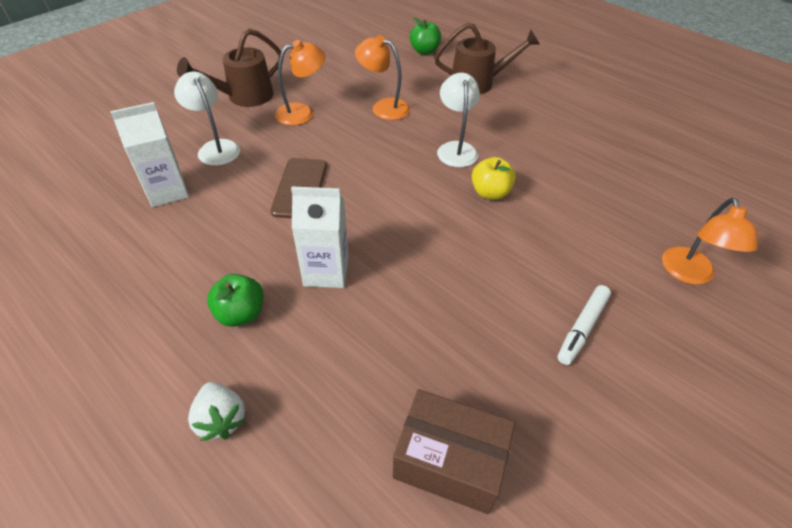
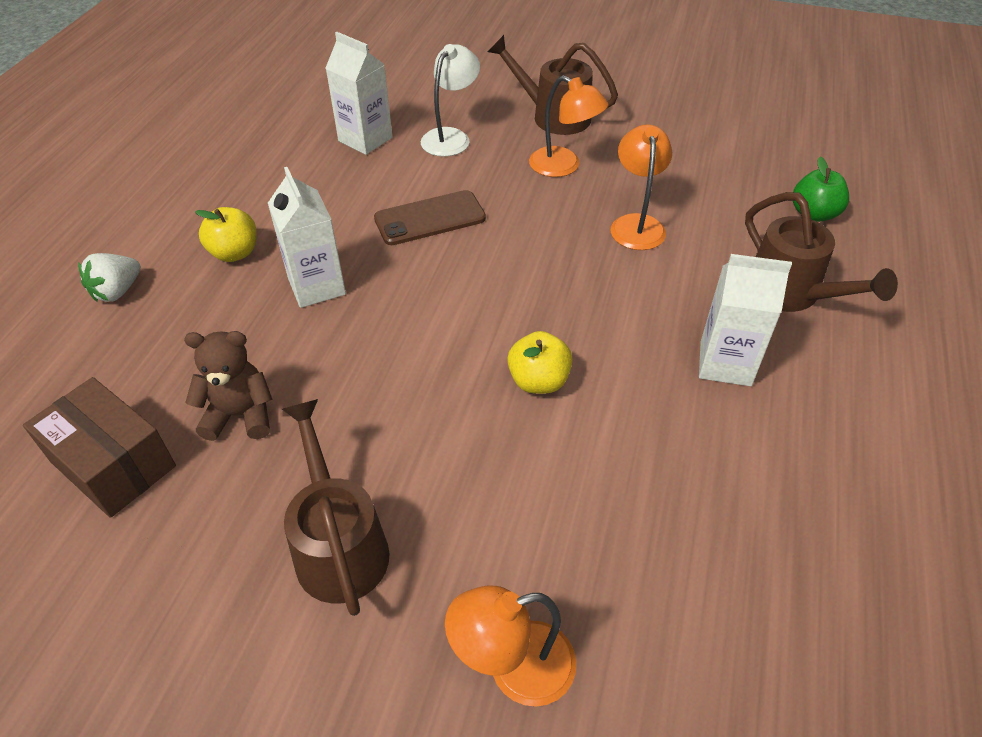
camera: 65 degrees right, 0 degrees up
(241, 313) = (235, 253): green apple -> yellow apple
(439, 356) = (240, 415): none -> brown teddy bear
(449, 461) = (113, 464): brown box -> brown box turned 45 degrees counterclockwise
(456, 149) = (606, 319): white lamp -> none
(515, 123) = (725, 363): none -> white carton
(582, 328) = (338, 543): white marker -> brown watering can

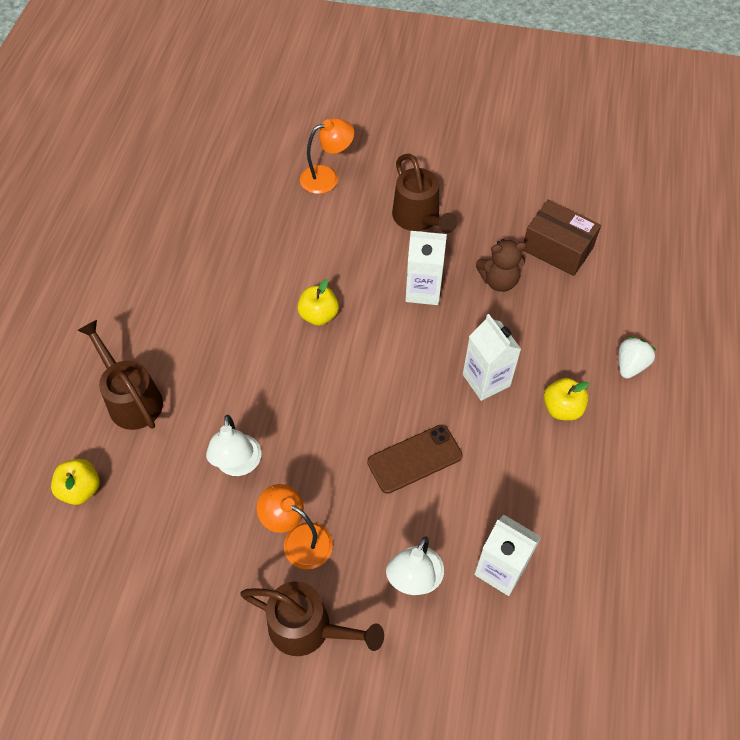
camera: 175 degrees right, 10 degrees up
(636, 224) = (238, 465): orange lamp -> white lamp
(725, 363) = (195, 336): white carton -> white carton (423, 290)
(813, 214) = (81, 489): green apple -> yellow apple

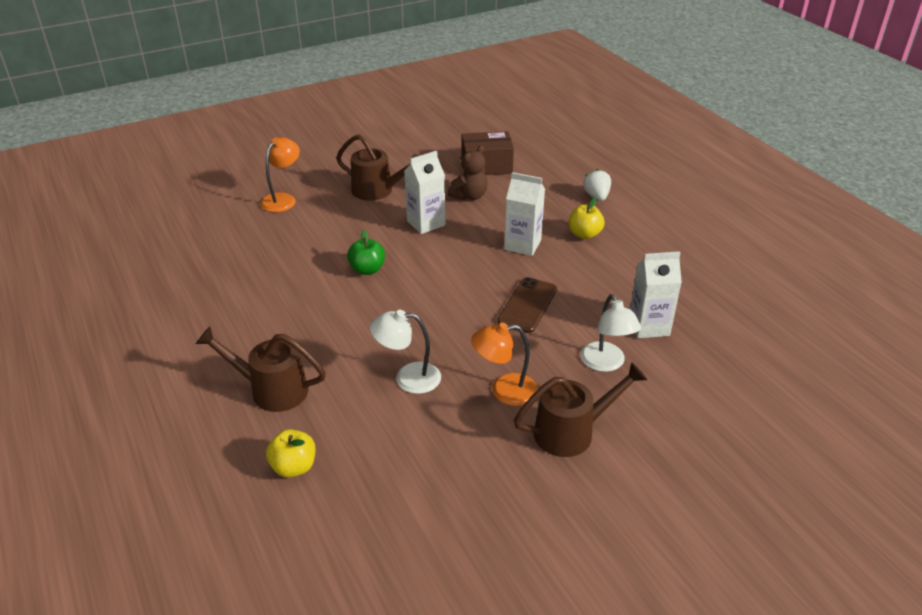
camera: 40 degrees left, 20 degrees down
(238, 465) = (408, 378): white lamp -> white lamp turned 135 degrees clockwise
(319, 315) = (367, 269): yellow apple -> green apple

